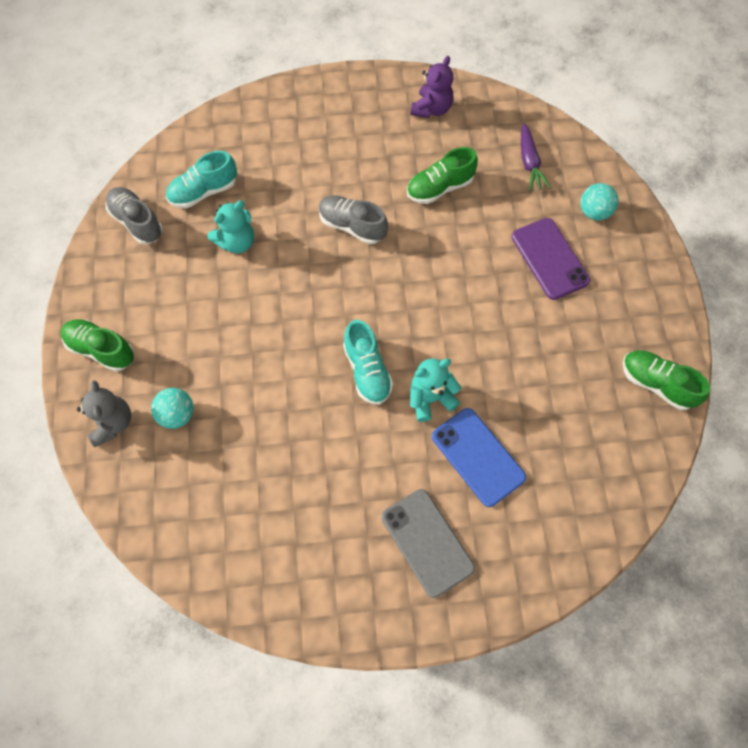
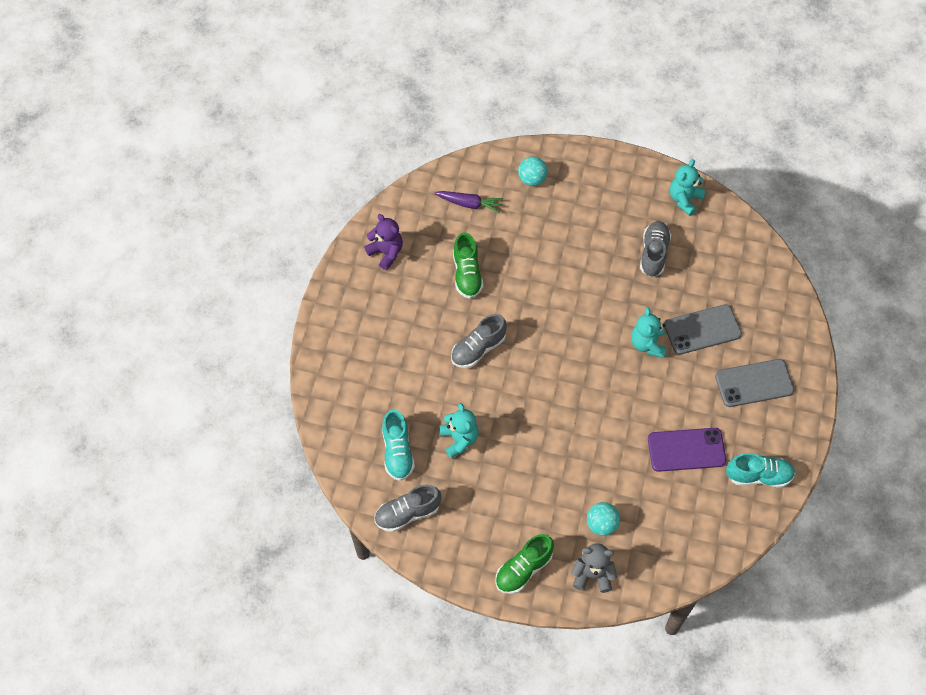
camera: 70 degrees left, 5 degrees down
(367, 371) = (610, 379): turquoise shoe -> turquoise shoe (758, 476)
(478, 456) = (702, 329): blue phone -> grey phone
(549, 259) = (561, 224): purple phone -> purple phone (686, 450)
(559, 370) = (653, 254): none -> grey shoe
(656, 384) = (684, 199): green shoe -> turquoise teddy bear

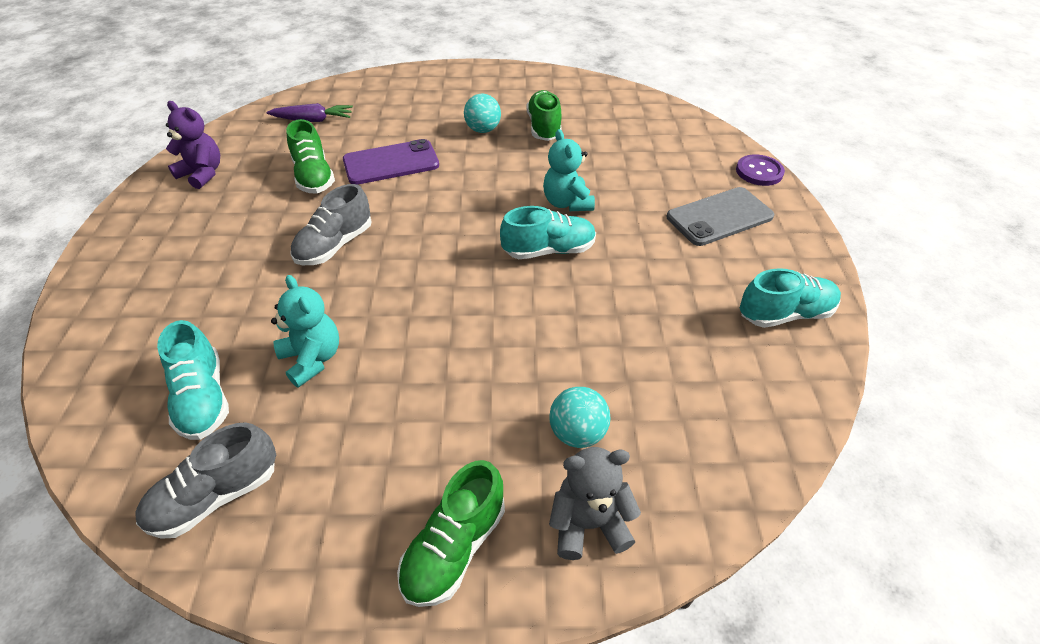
camera: 15 degrees left, 15 degrees down
(532, 179) = (386, 93): turquoise ball -> turquoise ball (483, 130)
(622, 387) = (548, 250): none -> turquoise shoe
(653, 254) = (544, 127): grey shoe -> green shoe
(684, 199) = (562, 85): turquoise teddy bear -> none
(686, 450) = (668, 303): purple phone -> purple phone (391, 163)
(702, 329) = (629, 179): grey phone -> none
(806, 344) = (759, 172): none -> purple button

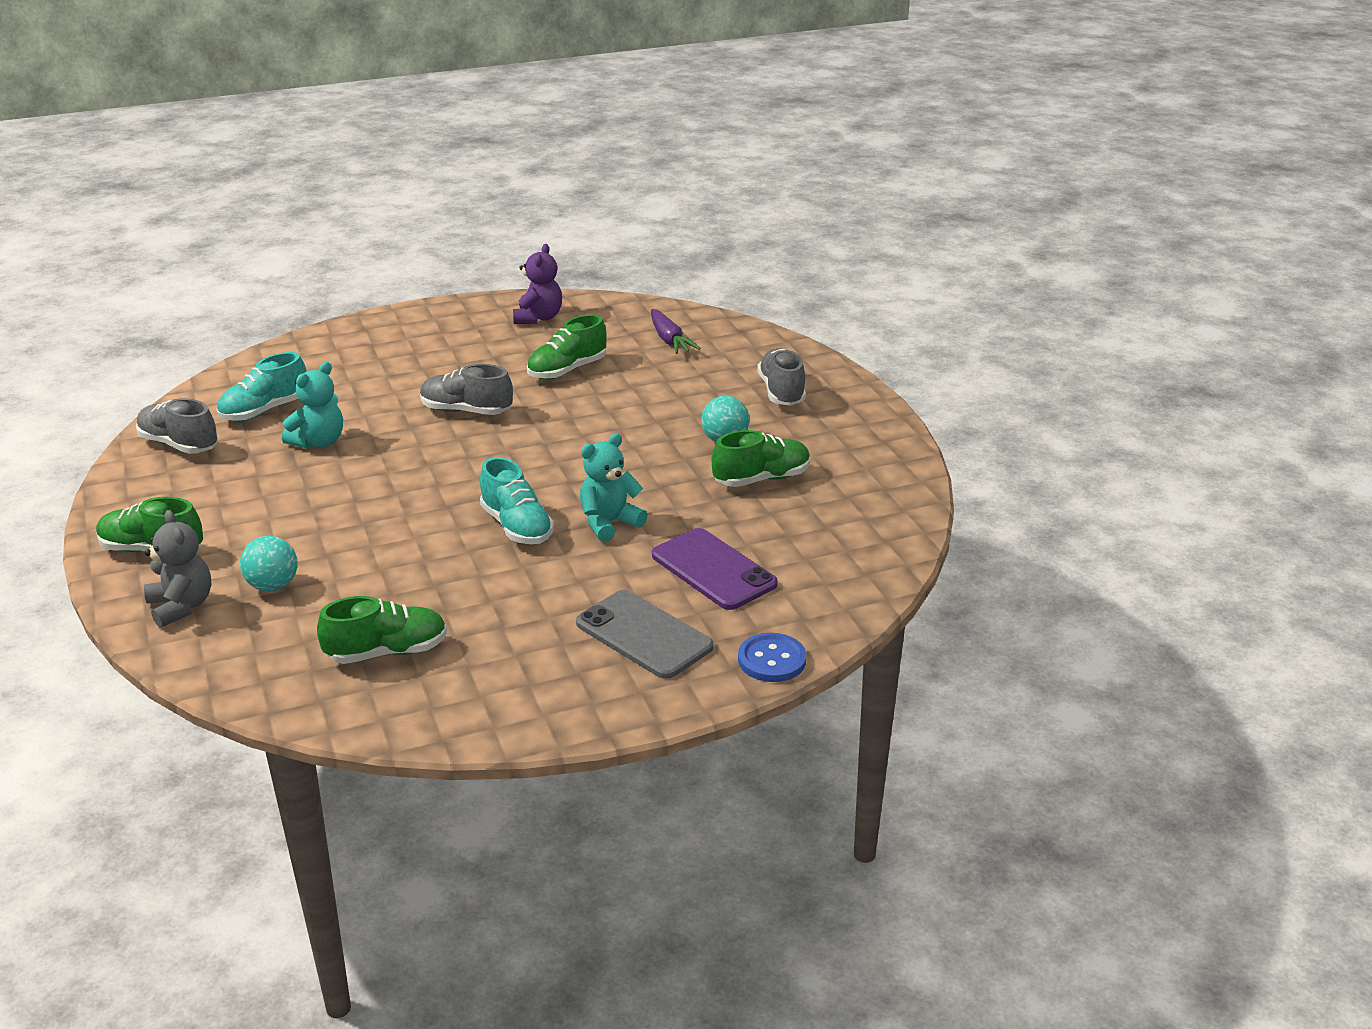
camera: 70 degrees right, 15 degrees down
(391, 163) = (618, 403): purple phone -> purple phone (713, 570)
(434, 94) = (781, 392): none -> grey shoe
(712, 360) = (387, 652): none -> green shoe
(759, 172) = (772, 660): purple button -> blue button
(784, 314) = (479, 697): turquoise shoe -> none

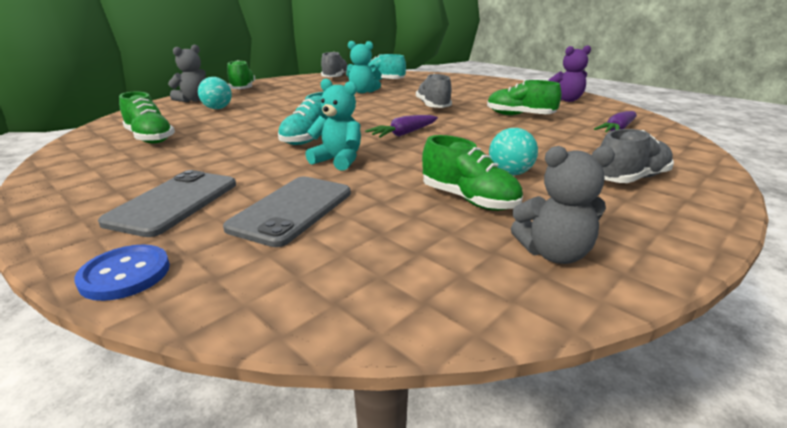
camera: 65 degrees right, 5 degrees down
(559, 462) = (403, 134): none -> purple carrot
(713, 570) = (292, 210): purple phone -> grey phone
(865, 475) = (553, 253): none -> grey teddy bear

